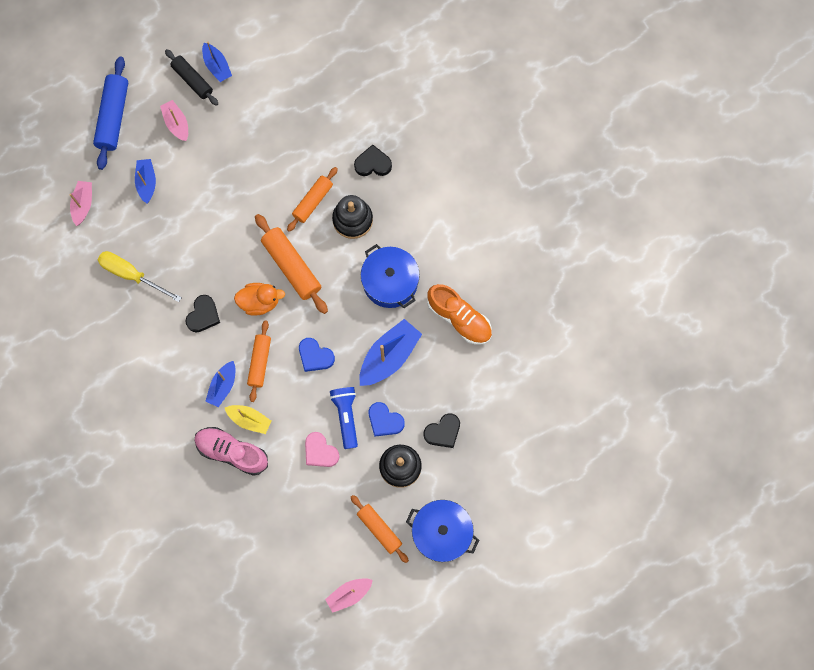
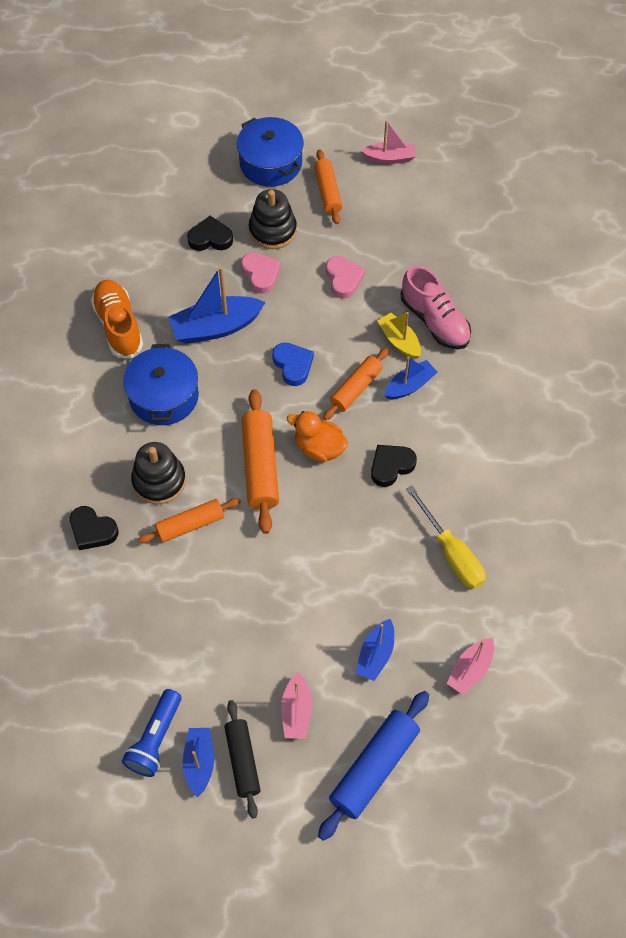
camera: 150 degrees left, 15 degrees down
(346, 416) = (297, 296): blue flashlight -> blue flashlight (155, 739)
(385, 421) = (261, 274): blue heart -> pink heart

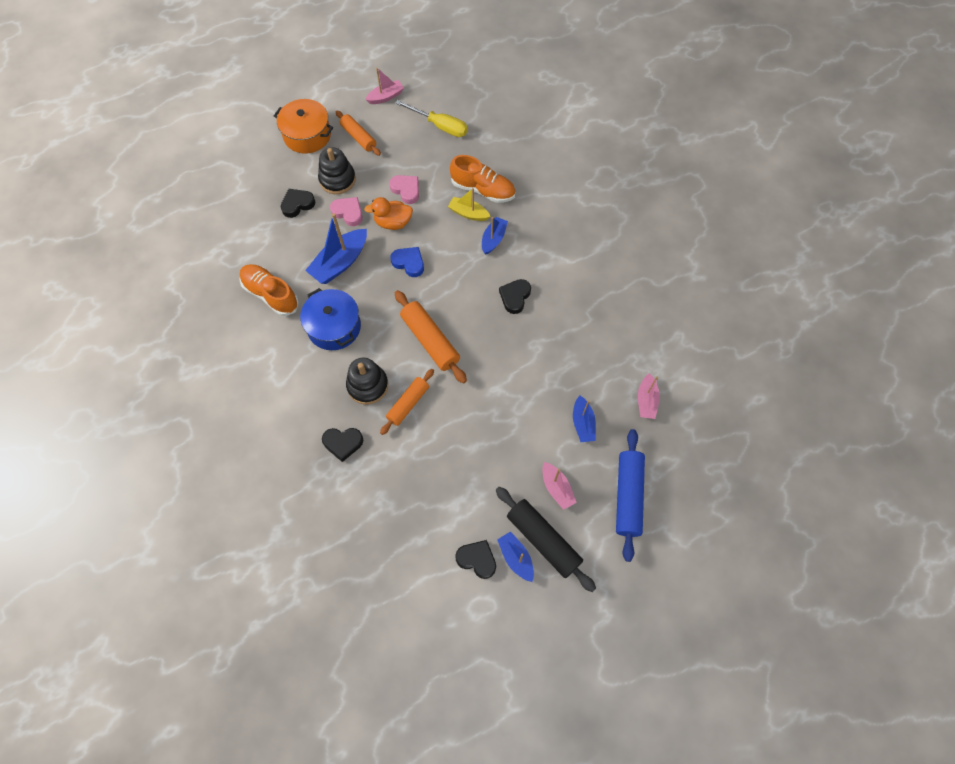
camera: 30 degrees left, 5 degrees up
(155, 739) = (477, 559): blue flashlight -> black heart
(242, 761) = (543, 540): black rolling pin -> black rolling pin, size x1.50
(271, 163) = (307, 135): blue pot -> orange pot
(319, 448) = (461, 309): orange duck -> orange duck (393, 222)
(356, 388) = (460, 258): orange rolling pin -> none
(435, 321) = (483, 190): pink shoe -> orange shoe
(451, 553) = (588, 333): yellow screwdriver -> yellow screwdriver (440, 126)

